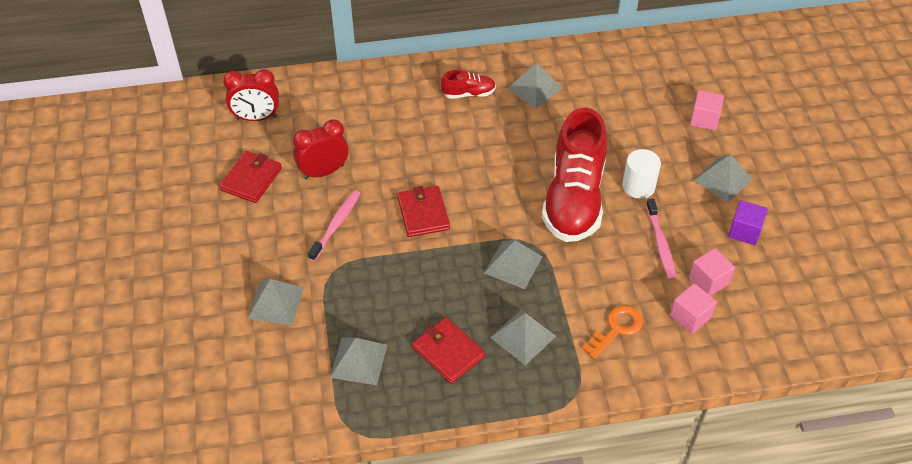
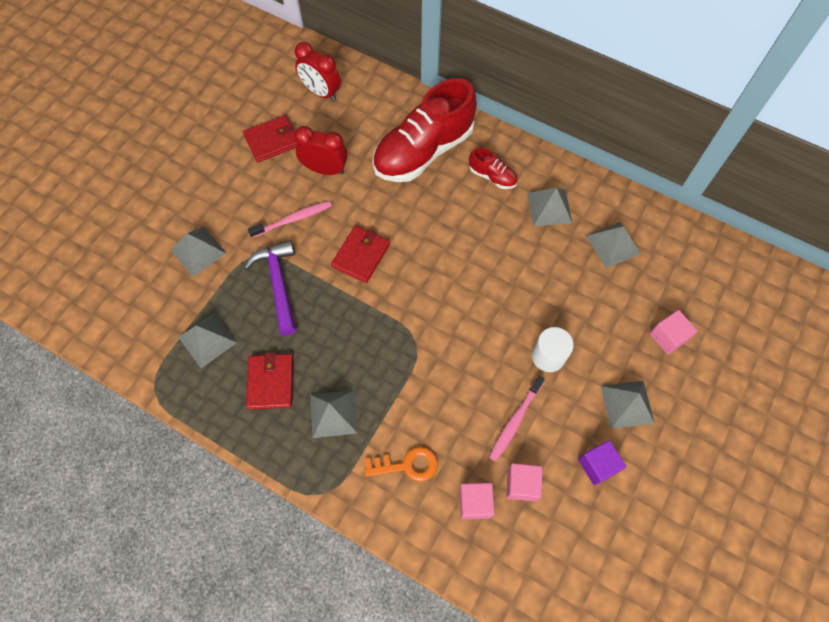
camera: 40 degrees right, 15 degrees up
(376, 279) = (278, 284): none -> purple hammer
(513, 264) = (384, 348): grey pyramid -> grey pyramid (613, 244)
(574, 199) = (485, 328): red shoe -> red shoe (423, 151)

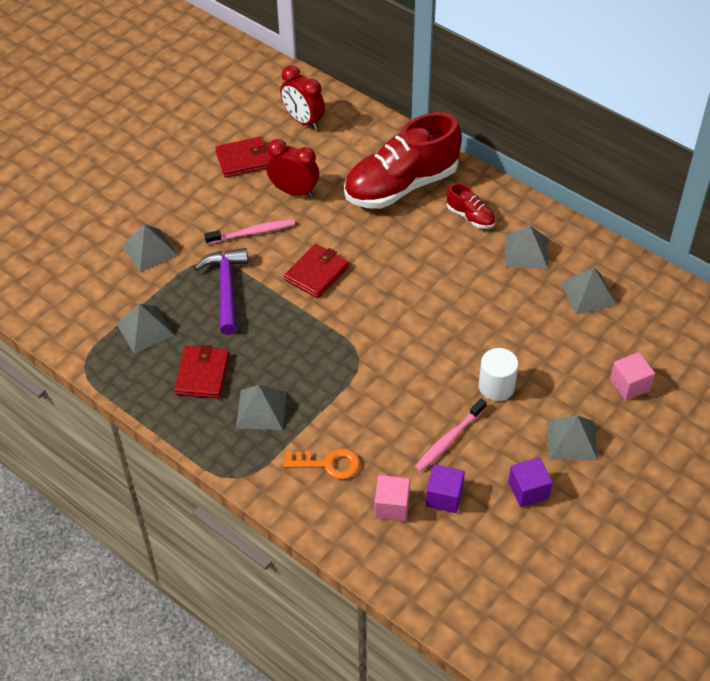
camera: 10 degrees right, 15 degrees down
(522, 484) = (444, 497): pink cube -> purple cube

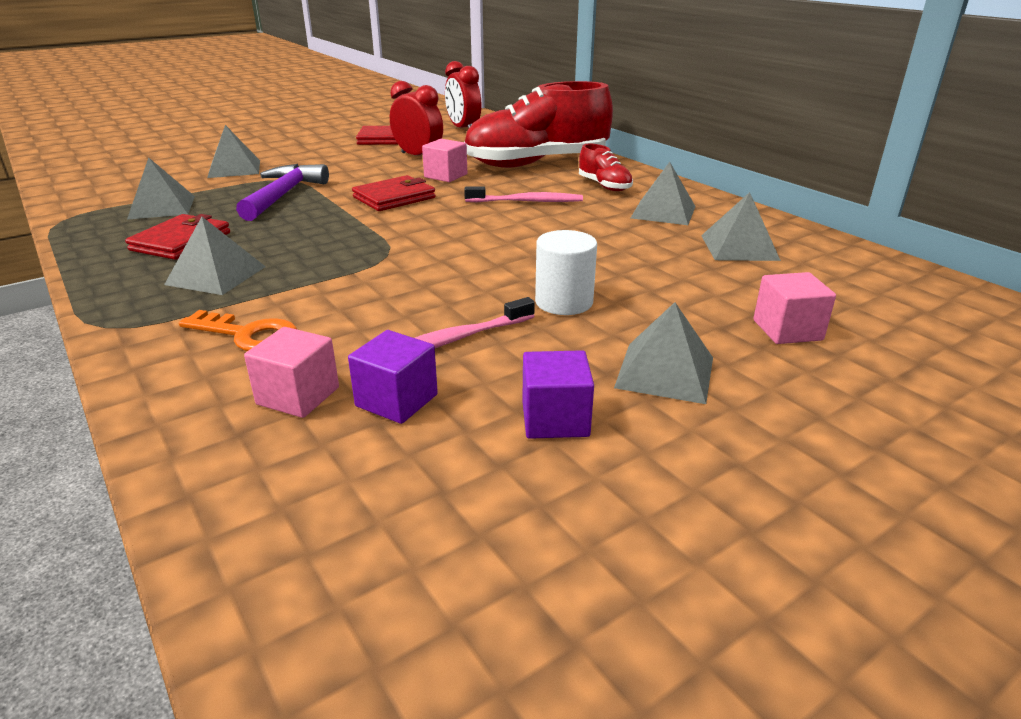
camera: 15 degrees right, 20 degrees down
(252, 233) = (350, 171): pink toothbrush -> pink toothbrush (526, 201)
(337, 225) = (445, 176): none -> pink cube

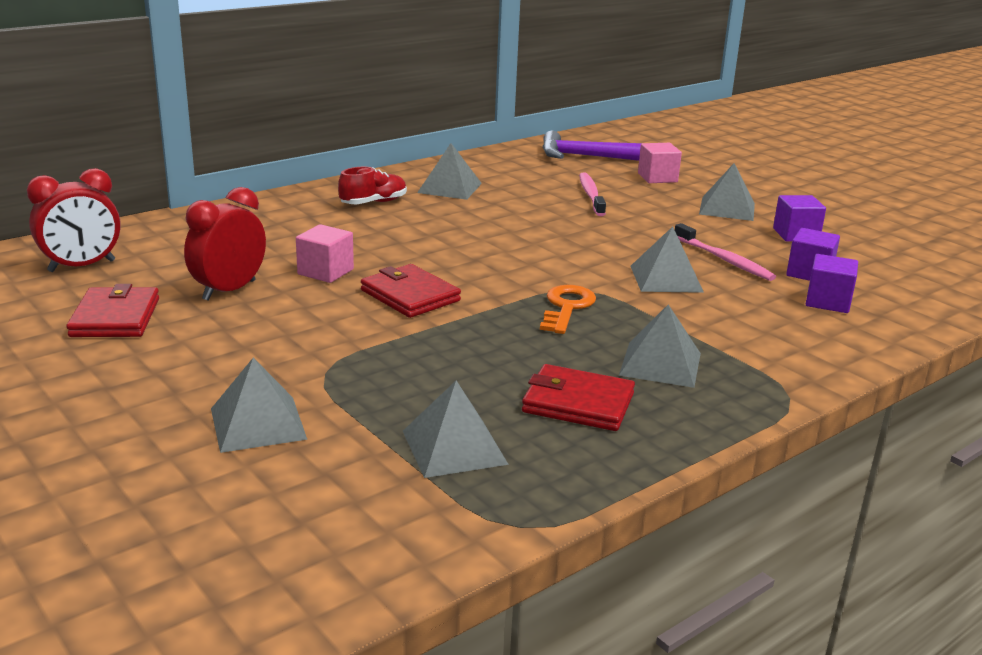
camera: 95 degrees left, 5 degrees down
(248, 335) = (763, 330): orange key -> orange key (567, 307)
(283, 195) = (400, 363): purple hammer -> purple hammer (587, 157)
(298, 396) = (828, 302): pink cube -> purple cube
(526, 201) = (422, 234): pink toothbrush -> pink toothbrush (591, 195)
(536, 164) = (285, 227): red shoe -> none
(564, 302) = (647, 228): white cylinder -> none
(739, 247) = (527, 174): grey pyramid -> grey pyramid (666, 278)

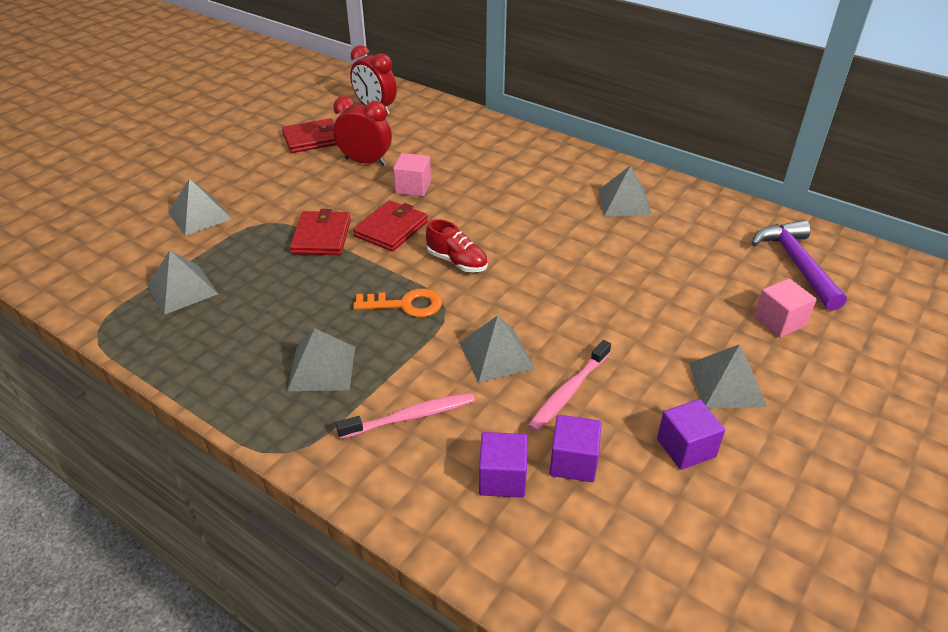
camera: 75 degrees right, 15 degrees up
(373, 203) = (558, 176): red shoe -> red shoe (457, 262)
(578, 403) = (248, 333): red wallet -> red wallet (321, 236)
(591, 195) = (679, 283): pink toothbrush -> pink toothbrush (410, 417)

